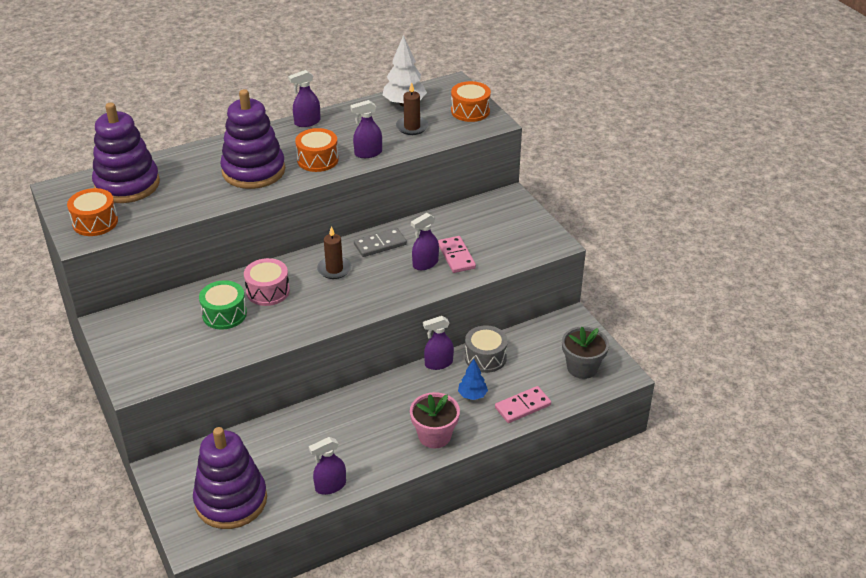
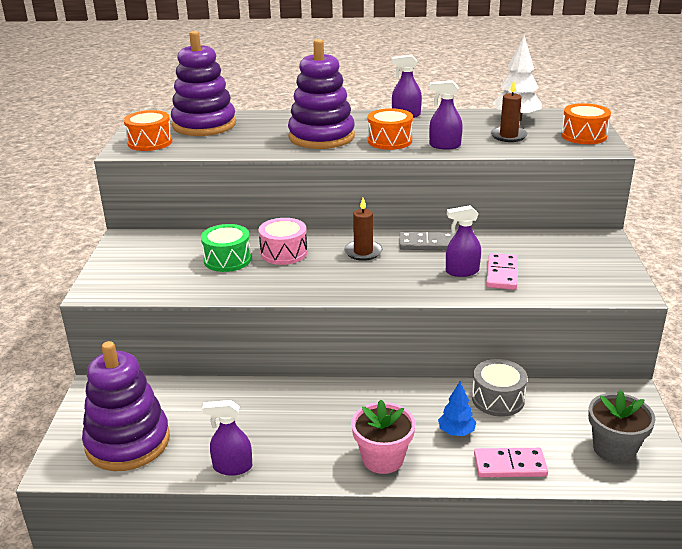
camera: 30 degrees right, 10 degrees down
(438, 363) = (439, 387): purple spray bottle -> none

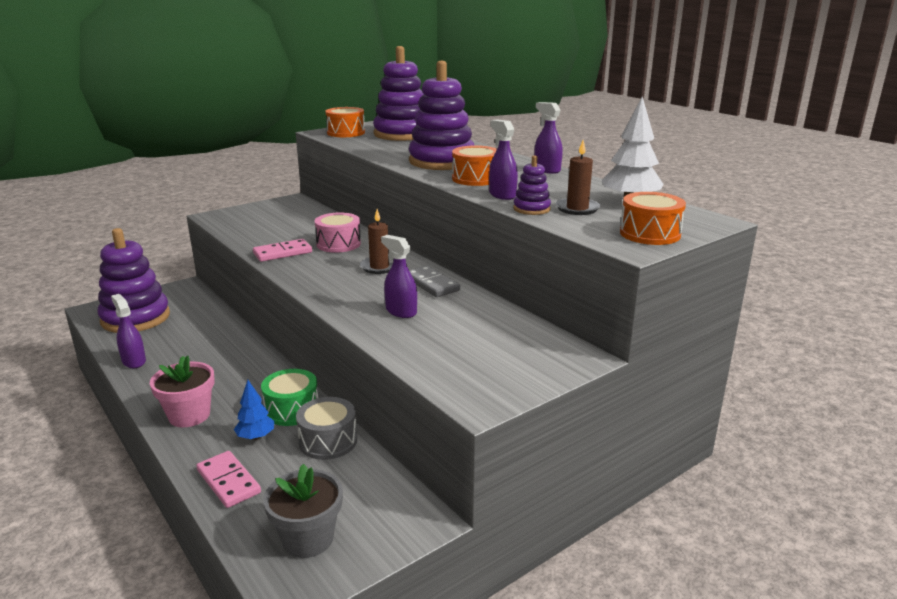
camera: 50 degrees right, 5 degrees down
(227, 259) = (303, 232): green drum -> green drum (292, 410)
(490, 148) = (531, 209): none -> purple stacking toy
(501, 274) = (421, 329): pink domino -> pink domino (282, 253)

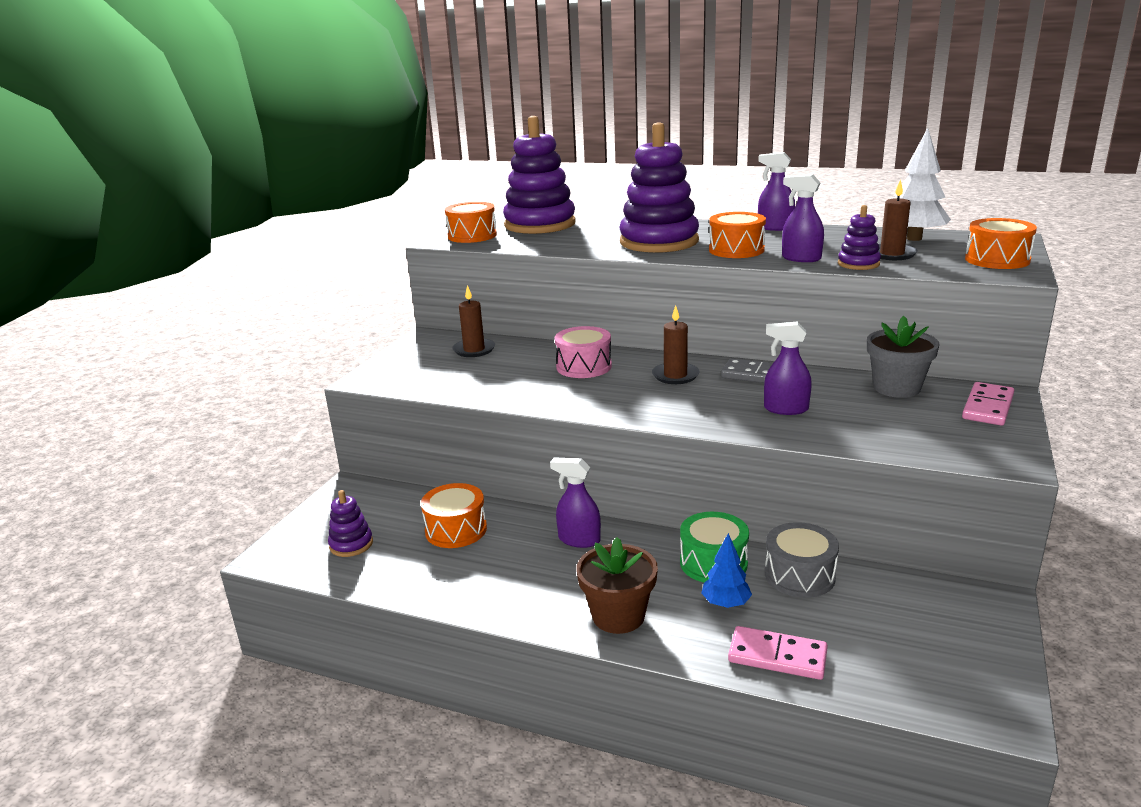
camera: 30 degrees left, 0 degrees up
(134, 361) = (443, 591): purple spray bottle -> purple spray bottle (579, 540)
(135, 318) = (351, 544): purple stacking toy -> purple stacking toy, size x0.46
(189, 415) = (618, 616): pink flower pot -> brown flower pot
(194, 331) = (456, 530): none -> orange drum
(282, 253) = (543, 393): pink domino -> pink domino (987, 407)
(300, 215) = (474, 350): none -> brown candle
(308, 539) = (936, 666): grey flower pot -> grey flower pot (896, 388)

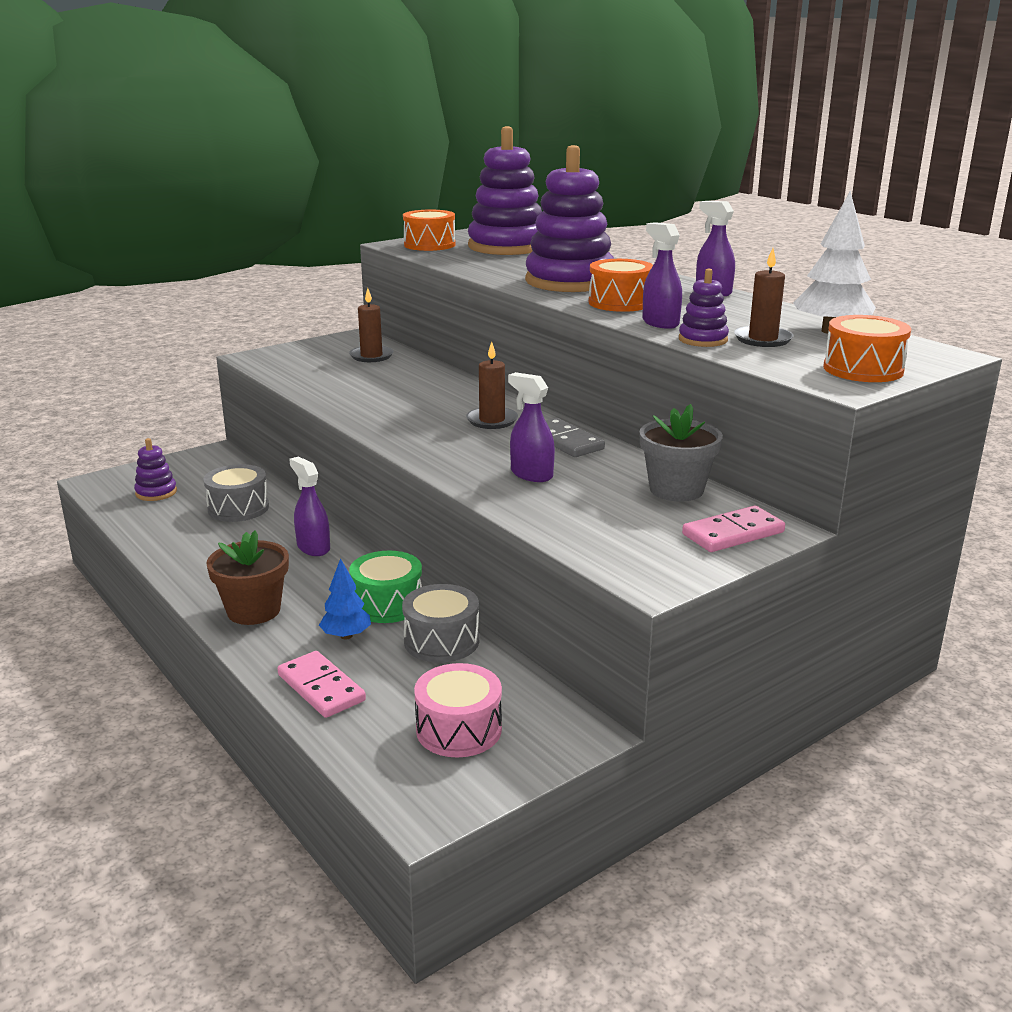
camera: 30 degrees right, 0 degrees up
(456, 530) = (238, 508): orange drum -> grey drum
(584, 366) = (431, 392): pink drum -> pink drum (459, 729)

